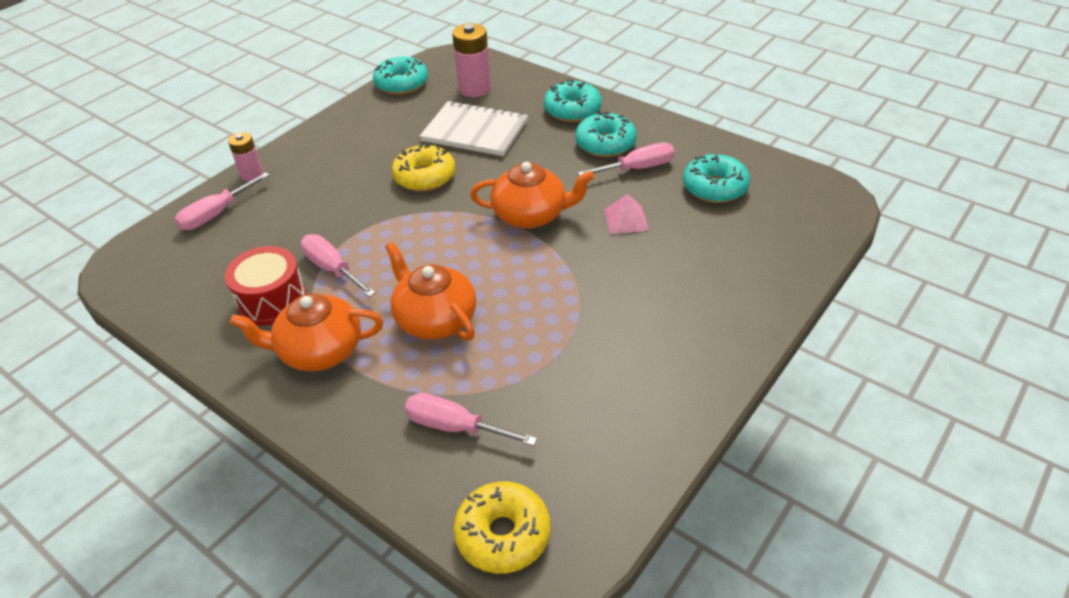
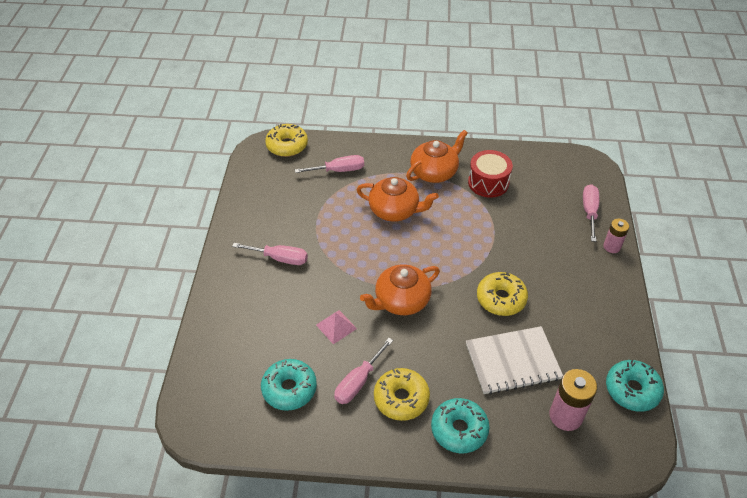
camera: 145 degrees right, 5 degrees up
(332, 269) = (479, 211): pink screwdriver -> pink screwdriver (280, 258)
(605, 144) = (401, 398): turquoise donut -> yellow donut

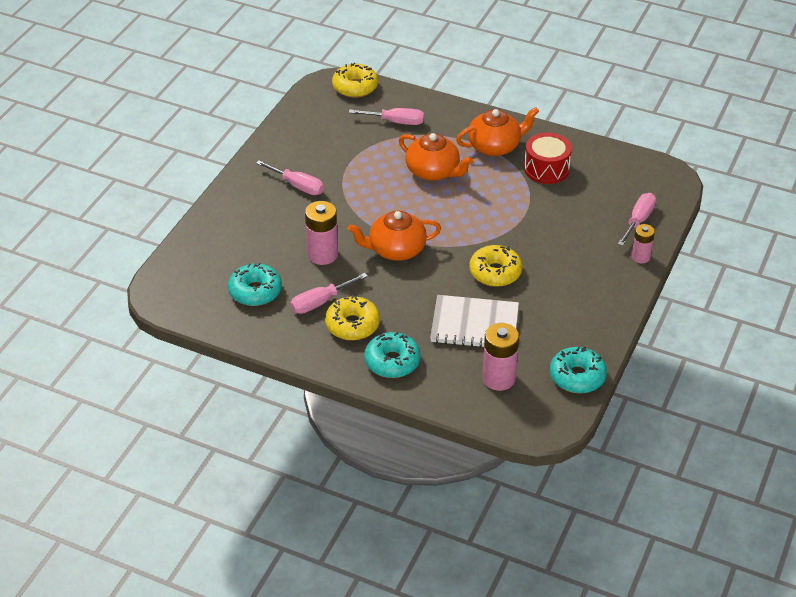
camera: 20 degrees right, 5 degrees down
(336, 326) = (322, 254): pink pyramid -> pink battery

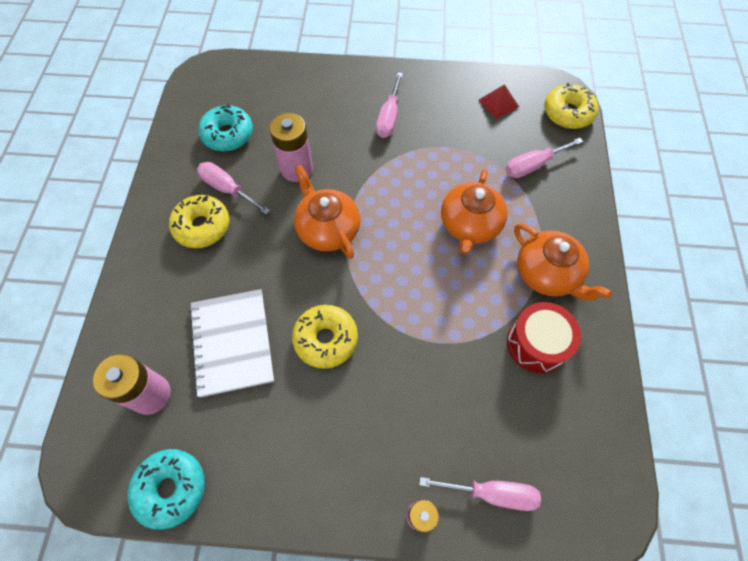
camera: 70 degrees right, 20 degrees up
(321, 120) = (498, 103): none -> red pyramid
(392, 361) = (156, 278): turquoise donut -> none
(396, 122) = (533, 165): pink screwdriver -> pink screwdriver turned 75 degrees clockwise

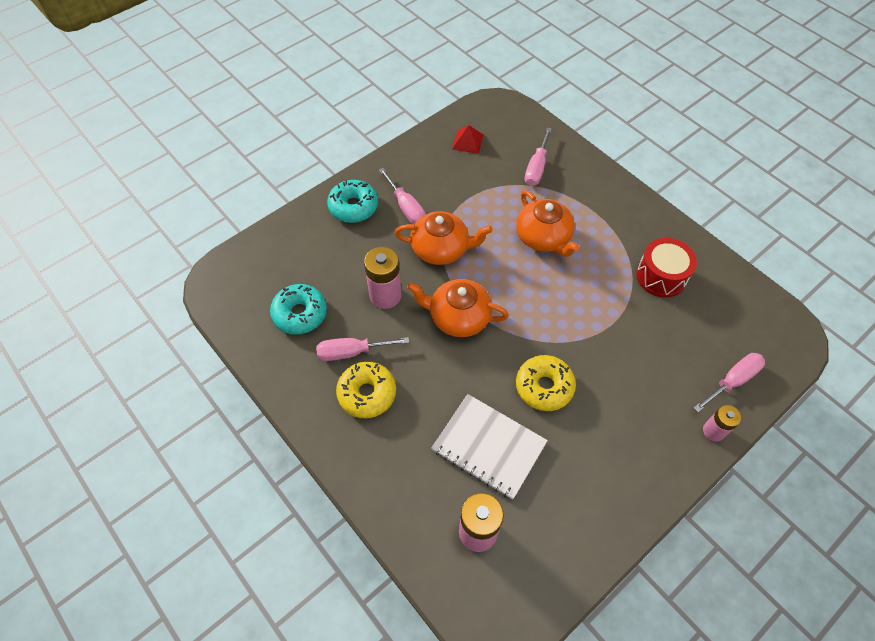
camera: 45 degrees left, 5 degrees down
(171, 488) = (565, 570): turquoise donut -> turquoise donut (353, 207)
(547, 274) = (620, 229): orange teapot -> orange teapot (441, 249)
(568, 113) = (518, 116): yellow donut -> none

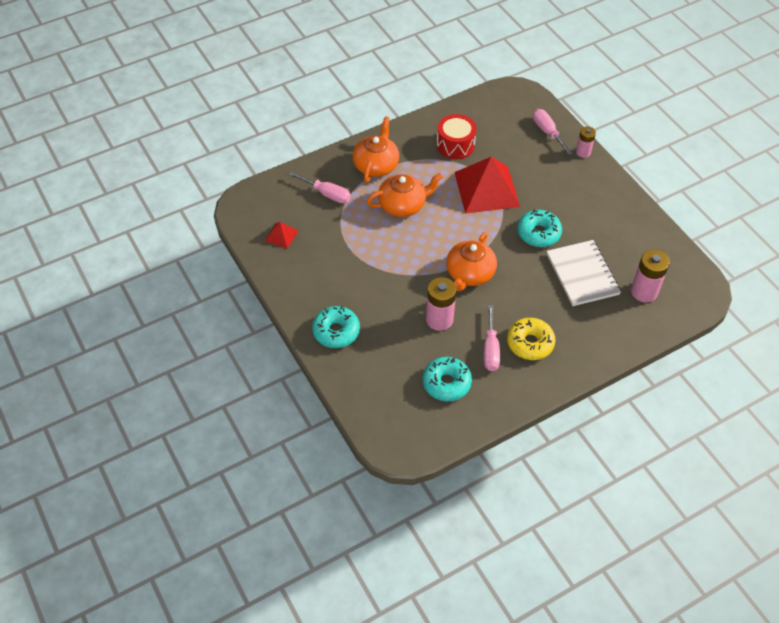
camera: 80 degrees left, 5 degrees down
(406, 207) = (347, 292): pink screwdriver -> none
(441, 249) = (399, 274): orange teapot -> orange teapot (376, 165)
(489, 447) = (582, 274): white notebook -> white notebook turned 60 degrees counterclockwise
(544, 387) = (538, 233): yellow donut -> turquoise donut
(599, 319) = (486, 189): none -> red pyramid

